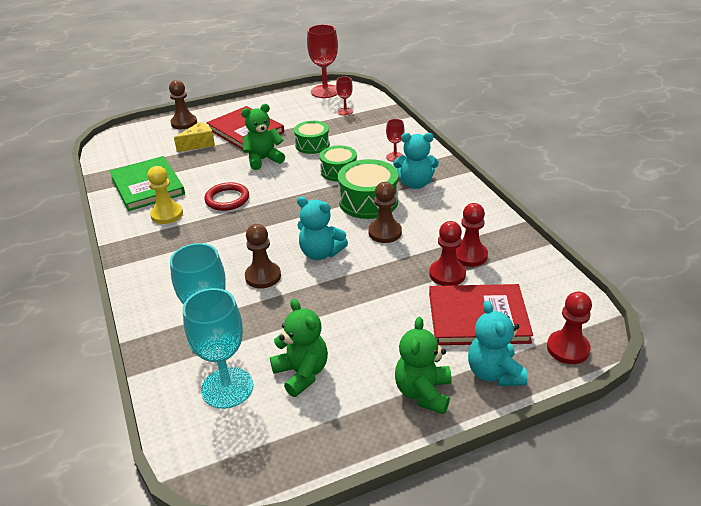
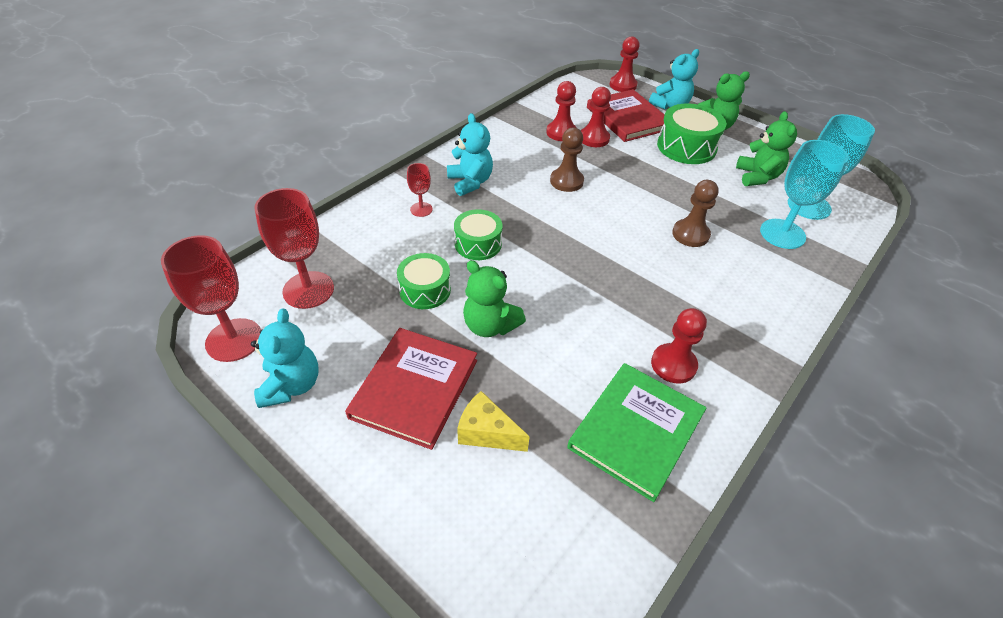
camera: 120 degrees left, 10 degrees up
(167, 214) = (673, 364): yellow pawn -> red pawn
(184, 123) = (423, 507): brown pawn -> none
(227, 199) = (600, 320): red ring -> none
(302, 373) = (757, 177): green teddy bear -> green teddy bear turned 150 degrees clockwise
(320, 253) = (628, 210): turquoise teddy bear -> turquoise teddy bear (291, 385)
(345, 111) = (308, 290): red goblet -> red goblet, size x1.95
(368, 201) = (523, 204): green drum -> green drum (686, 147)

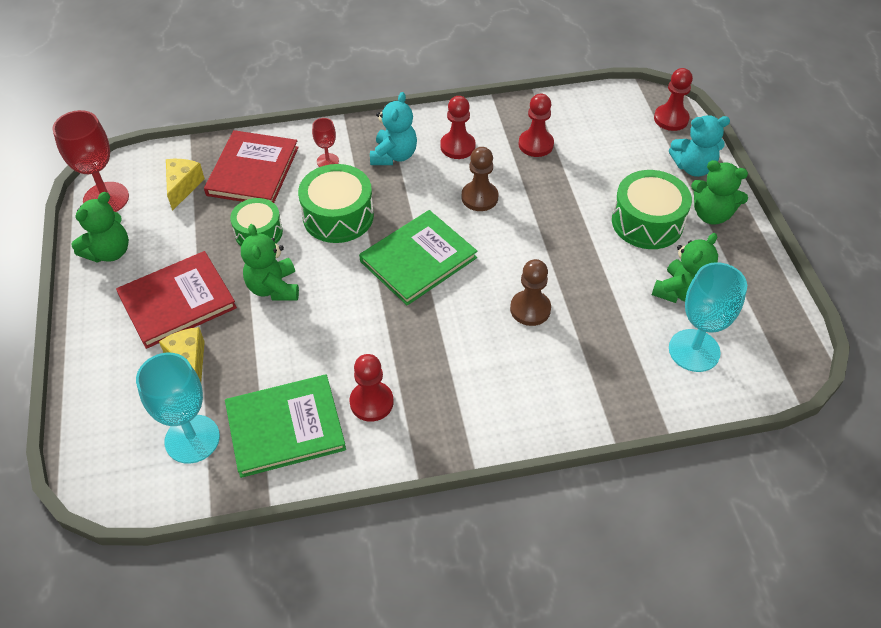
camera: 40 degrees right, 5 degrees up
(291, 385) = (109, 252): turquoise teddy bear -> green teddy bear
(308, 290) = (183, 187): red goblet -> yellow cheese
(478, 244) = (338, 216): green drum -> green drum, size x1.51
(576, 243) = (418, 259): none -> green book
(594, 138) = (561, 166): red pawn -> red pawn (457, 146)
(627, 118) = (625, 160): red book -> red book (253, 171)
(782, 234) = (623, 360): turquoise goblet -> turquoise goblet (192, 439)

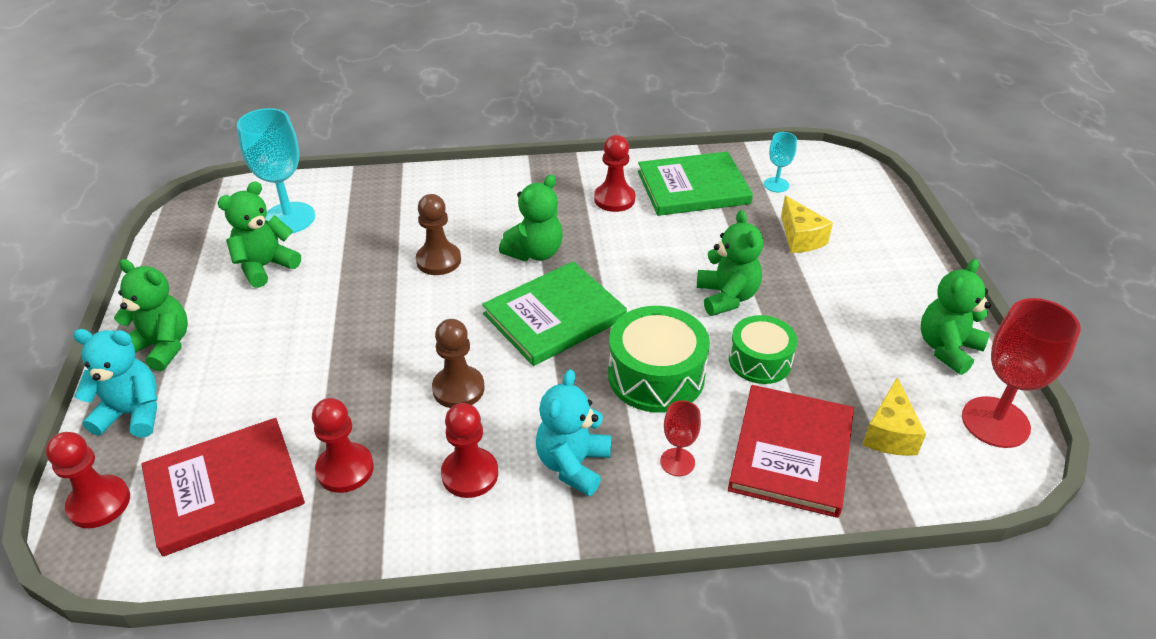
camera: 175 degrees left, 10 degrees down
(177, 301) = (835, 290): red book -> red book (224, 488)
(192, 439) = (776, 185): turquoise goblet -> turquoise goblet, size x0.51
(444, 324) = (535, 252): none -> green teddy bear
(647, 222) = (251, 342): green drum -> none

